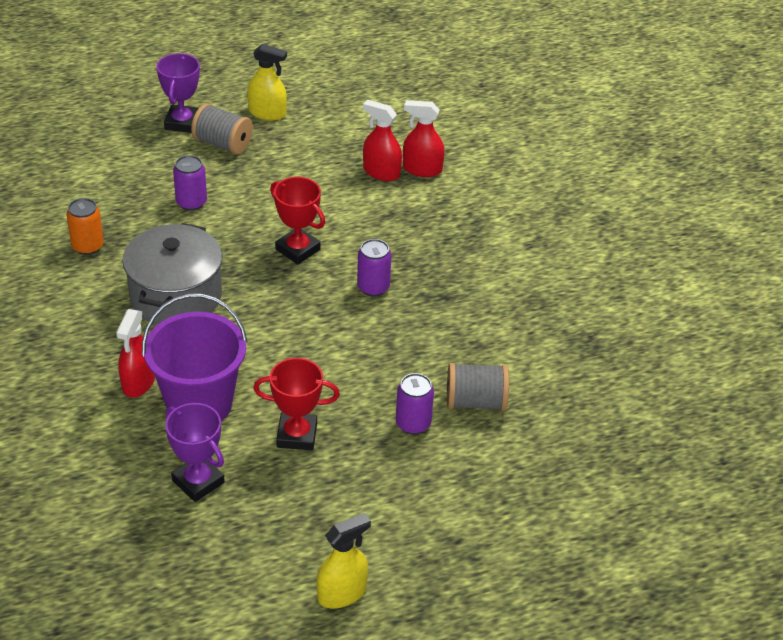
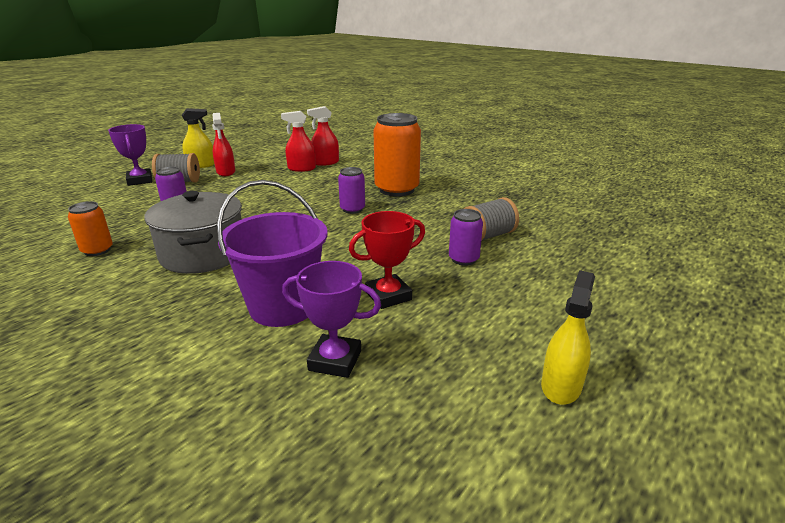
camera: 30 degrees left, 15 degrees down
(138, 382) = (210, 313): red spray bottle -> red spray bottle (226, 172)
(298, 249) = (280, 208): red trophy -> none
(458, 270) = (396, 189): none -> orange can

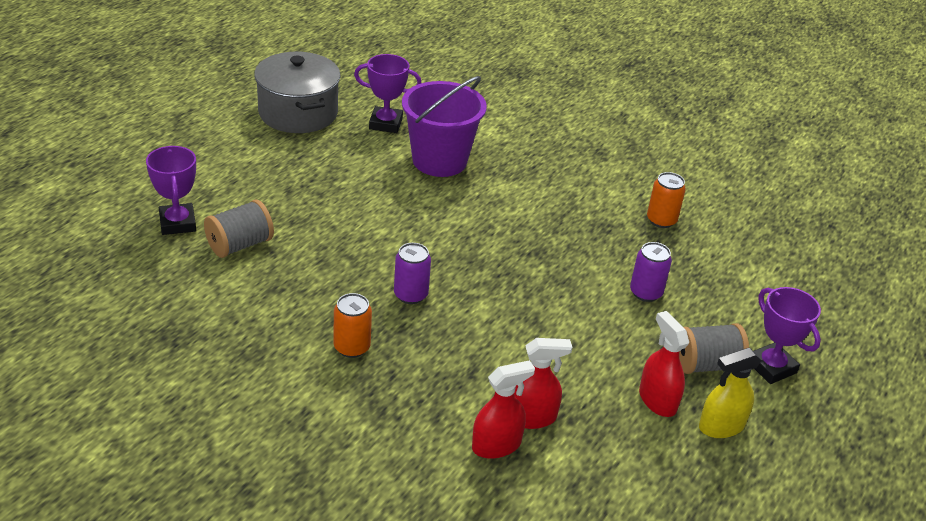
camera: 170 degrees right, 10 degrees up
(203, 254) = (549, 216): grey pot -> grey pot (298, 113)
(388, 296) = (352, 170): red trophy -> none
(396, 189) = (352, 347): orange can -> orange can, size x0.52
(463, 259) = (276, 210): purple can -> none
(549, 250) = (177, 223): none -> purple trophy
(561, 386) = (236, 109): yellow spray bottle -> none

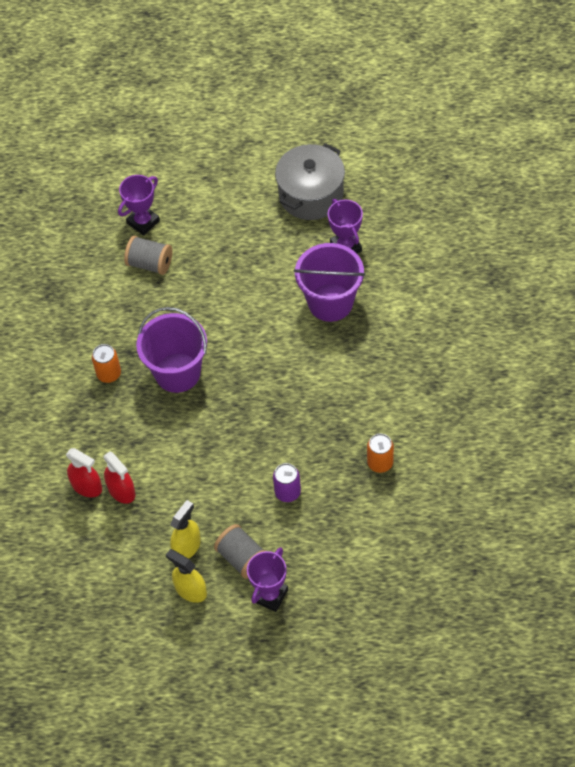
camera: 65 degrees right, 20 degrees up
(410, 295) = (177, 372): purple can -> purple bucket
(657, 400) = (187, 547): red spray bottle -> yellow spray bottle

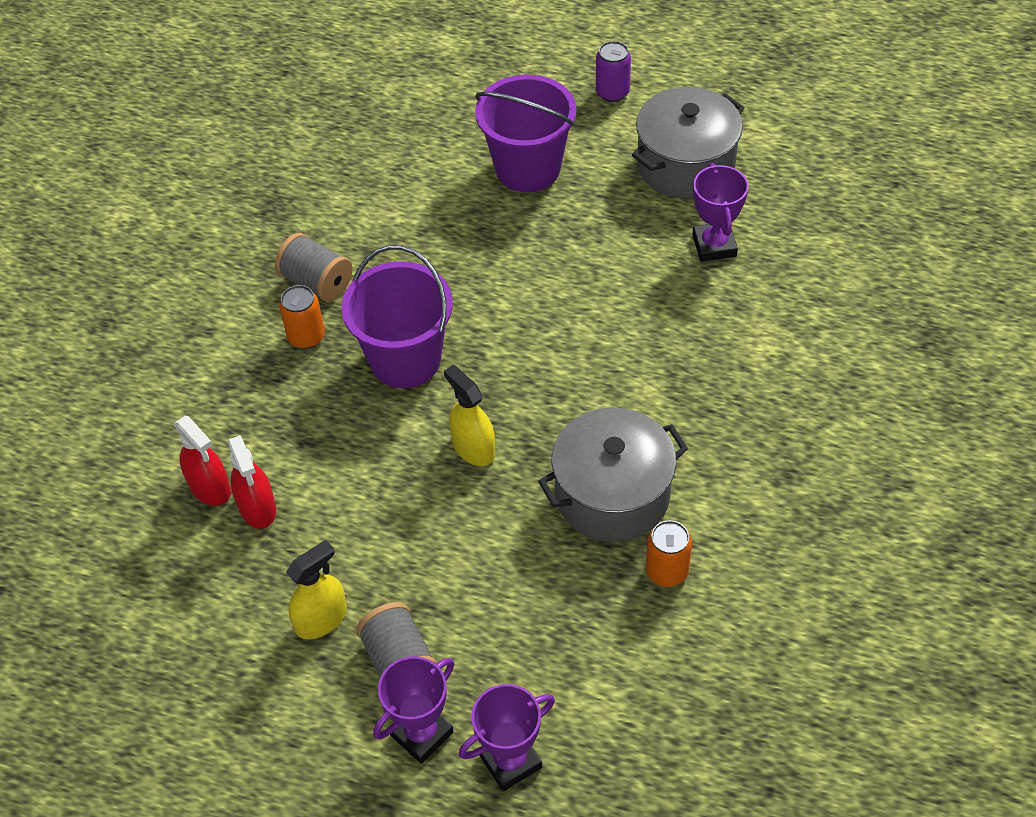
camera: 15 degrees right, 5 degrees down
(143, 222) = (434, 147): purple trophy -> purple trophy (510, 761)
(150, 264) = (423, 203): grey spool -> grey spool (317, 282)
(190, 590) = (301, 689): yellow spray bottle -> yellow spray bottle (473, 448)
(287, 492) = (506, 577): purple can -> purple can (612, 92)
(330, 302) = (666, 316): purple bucket -> purple bucket (528, 168)
(333, 425) = (612, 495): none -> grey pot

